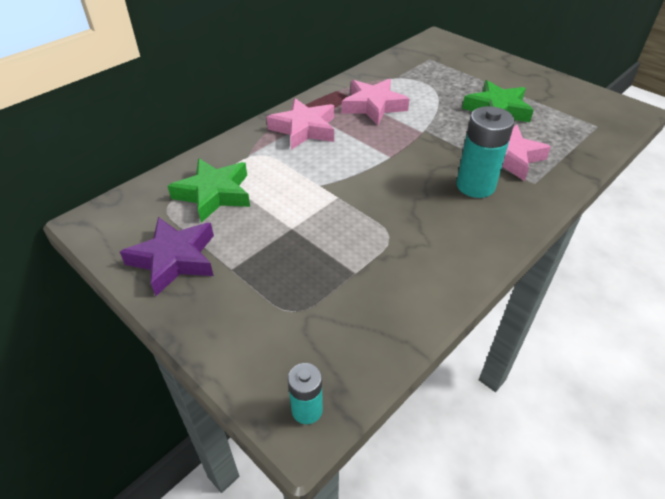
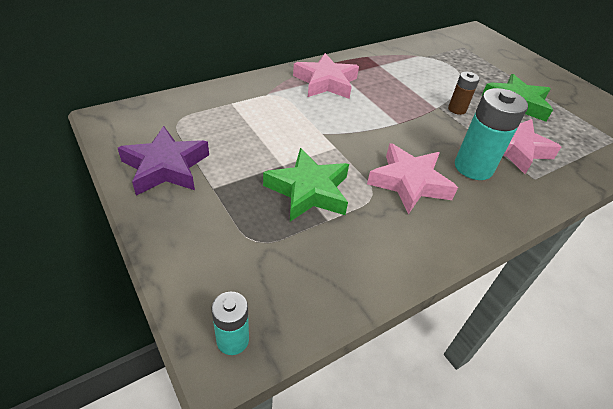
camera: 10 degrees right, 0 degrees up
(214, 194) = (224, 119): green star -> green star (308, 191)
(373, 106) = (397, 76): pink star -> pink star (409, 182)
(442, 129) = (457, 109): none -> brown battery

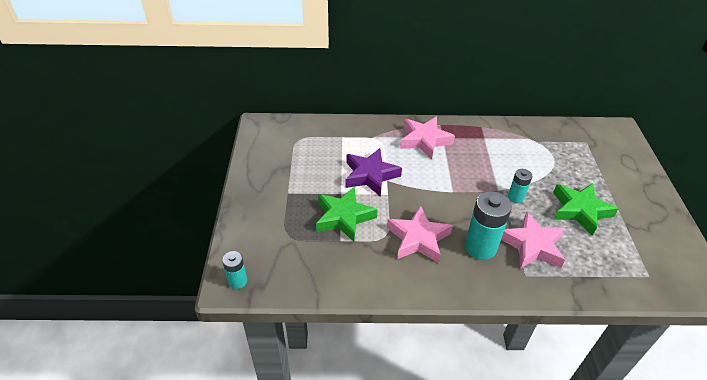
camera: 35 degrees right, 0 degrees up
(166, 167) = (271, 169): purple star -> purple star (370, 175)
(457, 109) = (515, 197): brown battery -> turquoise battery

